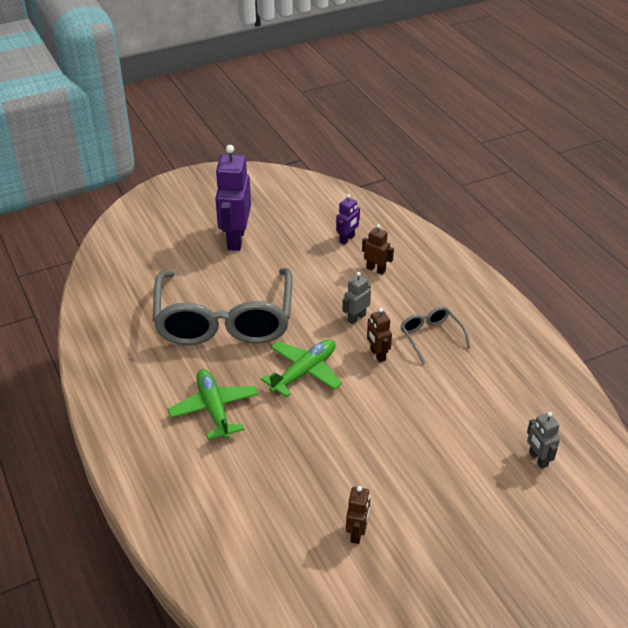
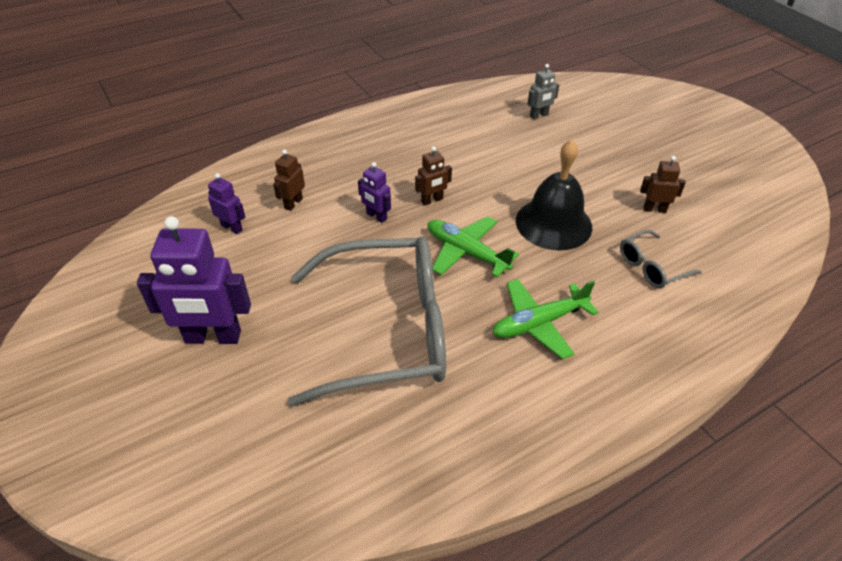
camera: 95 degrees left, 5 degrees up
(339, 440) = (553, 223): none -> black bell
(356, 318) = (376, 216): grey robot -> purple robot
(431, 337) = (402, 166): grey glasses -> grey glasses (651, 267)

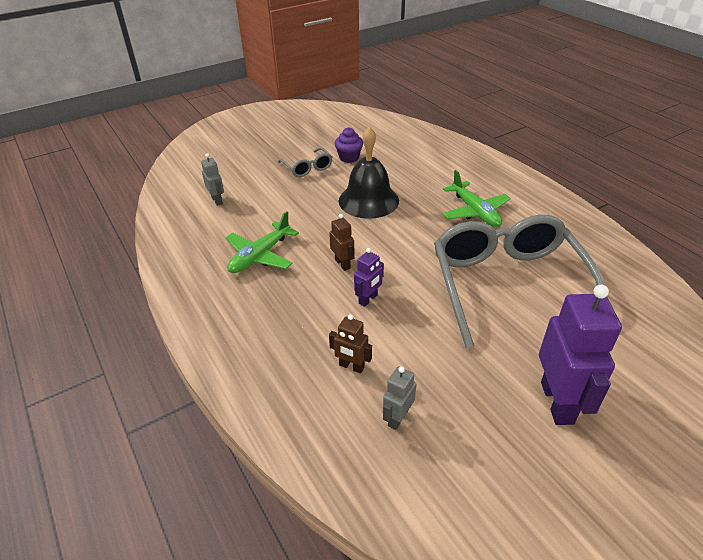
camera: 90 degrees left, 5 degrees down
(232, 227) = (397, 418): purple robot -> grey robot
(466, 252) = (409, 244): green plane -> green plane (260, 256)
(651, 267) = (409, 164): grey glasses -> grey glasses (307, 168)
(654, 209) = (349, 158): brown robot -> purple cupcake

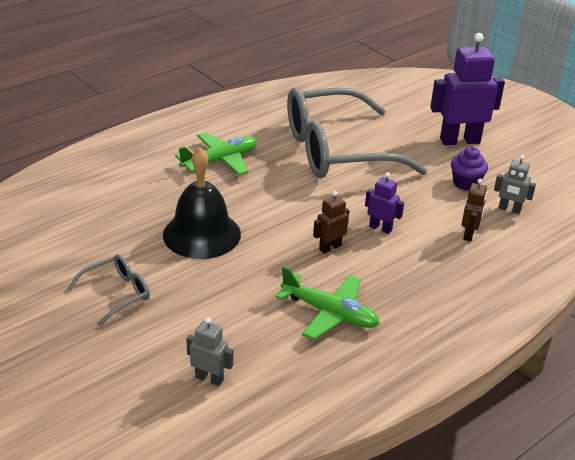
camera: 100 degrees left, 5 degrees down
(217, 200) = (209, 378): grey robot -> grey robot turned 60 degrees clockwise
(349, 158) = (90, 255): purple cupcake -> purple cupcake (466, 183)

